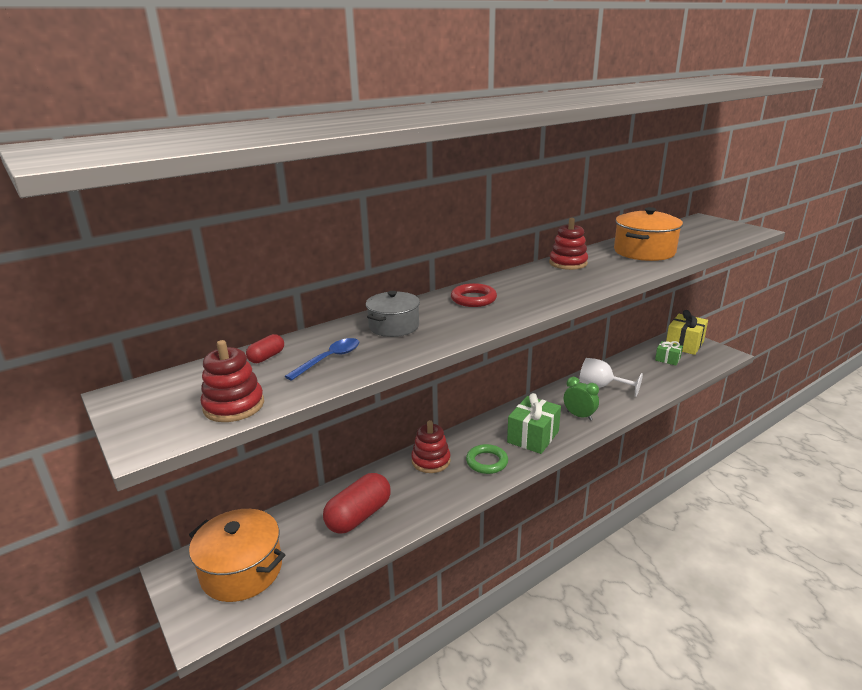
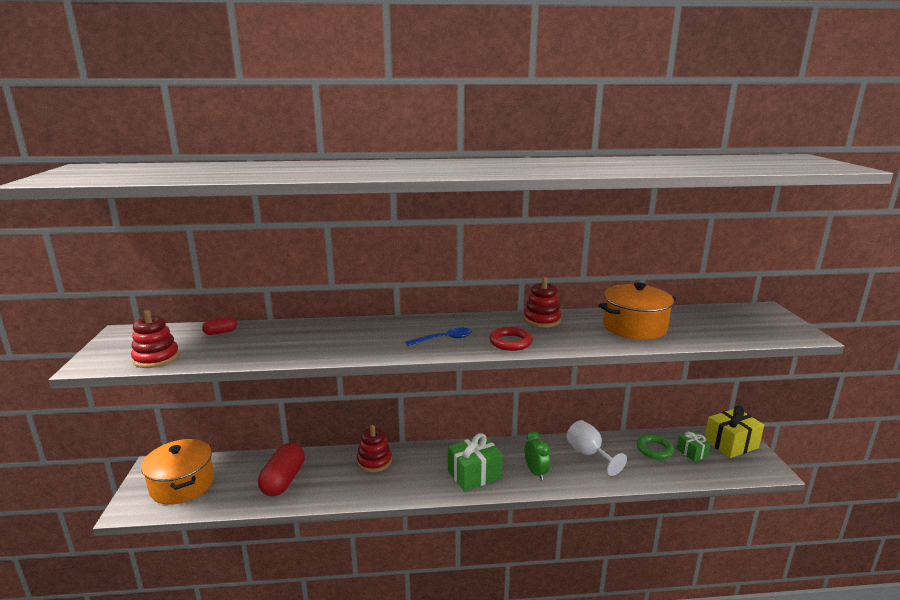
camera: 30 degrees right, 5 degrees down
(329, 359) = (249, 345): blue spoon -> blue spoon (444, 339)
(359, 516) = (283, 480): red capsule -> red capsule turned 60 degrees counterclockwise
(394, 326) = (324, 334): grey pot -> none
(473, 299) = (413, 330): red ring -> red ring (510, 342)
(487, 462) = (413, 479): green ring -> green ring (654, 449)

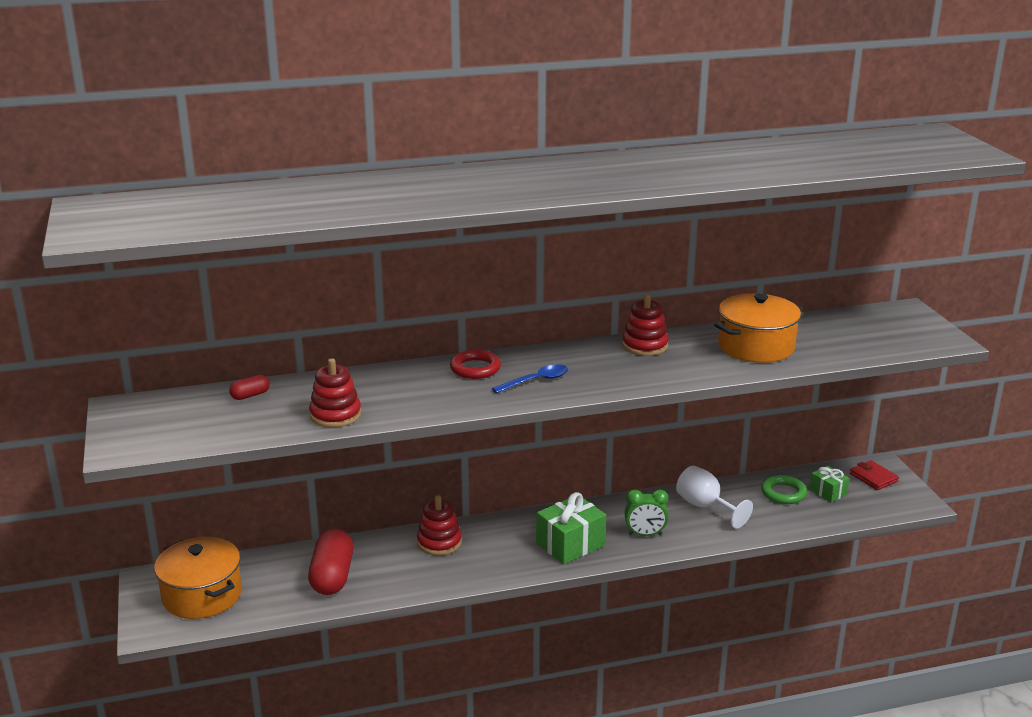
camera: 10 degrees left, 5 degrees up
(156, 358) = (195, 435): red stacking toy -> red stacking toy (335, 415)
(510, 342) = (616, 378): red ring -> red ring (475, 368)
(536, 472) = (645, 534): green clock -> green clock turned 120 degrees clockwise
(731, 444) = (873, 477): yellow gift -> red wallet

